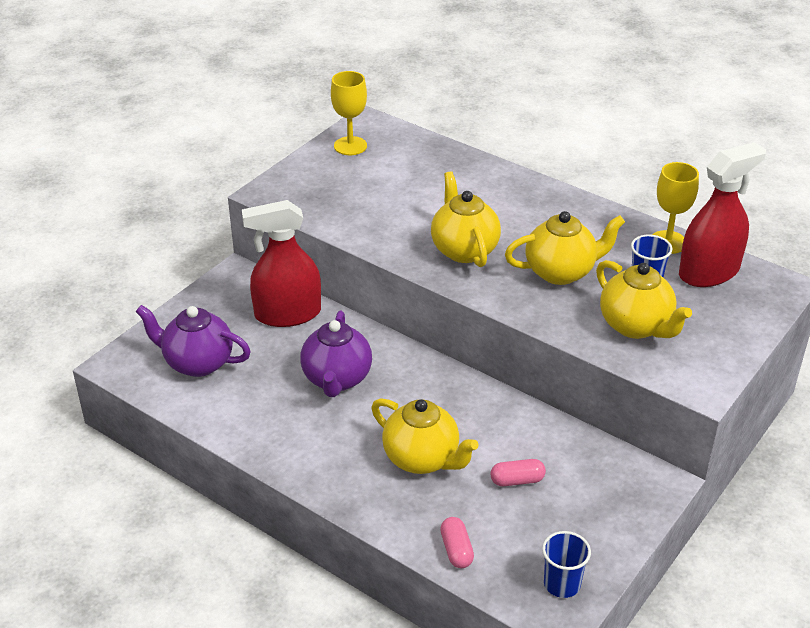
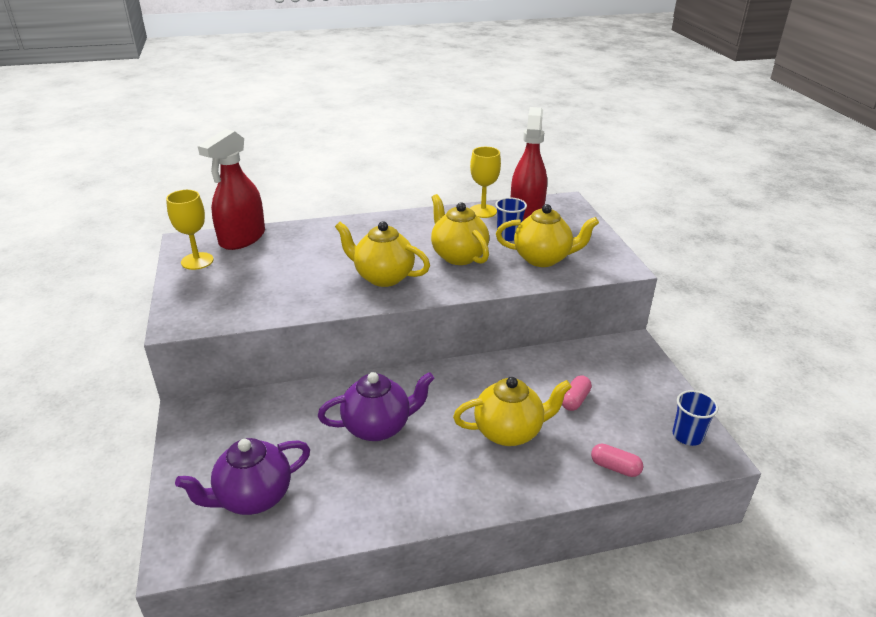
camera: 50 degrees left, 5 degrees down
(287, 314) = (274, 411): red spray bottle -> red spray bottle (242, 238)
(337, 379) = (378, 427): purple teapot -> purple teapot turned 60 degrees counterclockwise
(561, 272) = (458, 256): yellow teapot -> yellow teapot turned 60 degrees counterclockwise

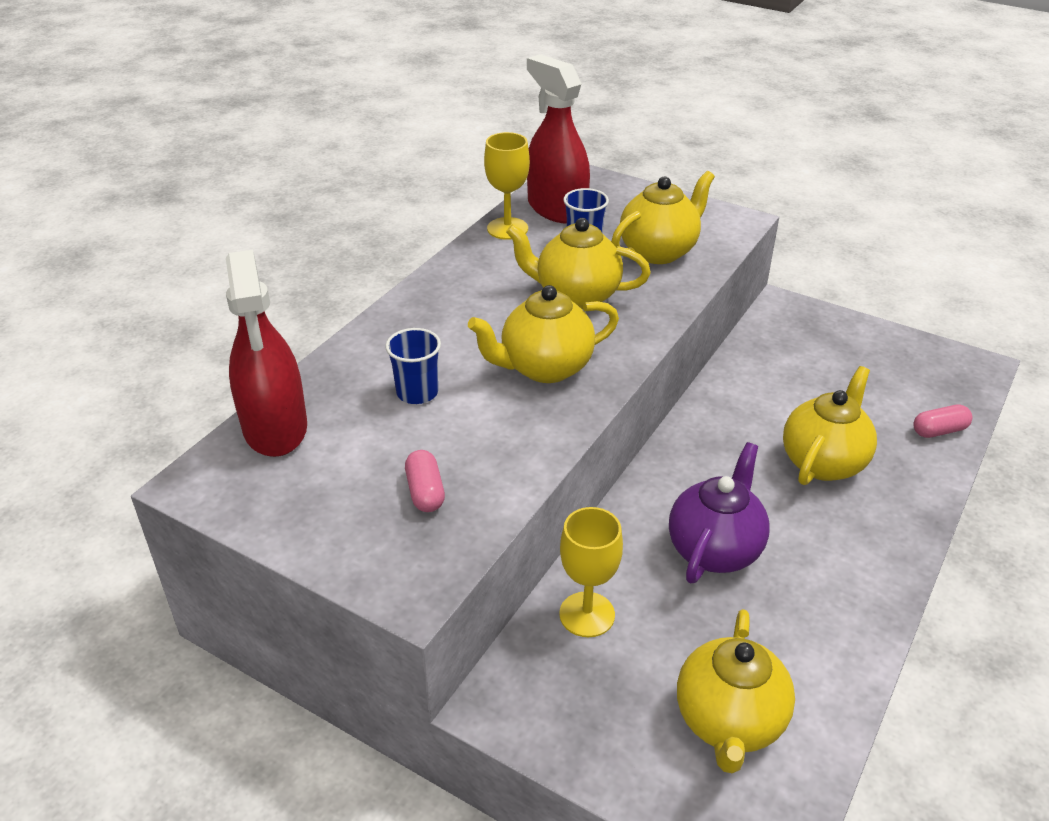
camera: 45 degrees left, 5 degrees up
(197, 261) = (272, 497): yellow goblet -> yellow goblet (587, 614)
(253, 497) = (729, 722): purple teapot -> yellow teapot
(575, 400) = (822, 392): pink capsule -> pink capsule (425, 492)
(687, 435) = (939, 364): blue cup -> blue cup (417, 392)

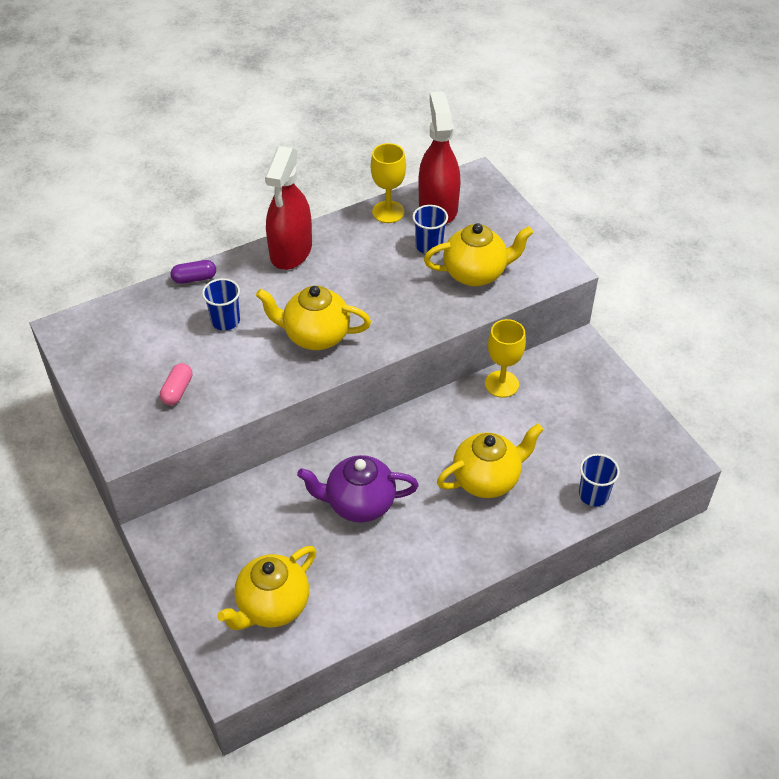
camera: 30 degrees right, 10 degrees up
(275, 428) = (130, 311): red spray bottle -> red spray bottle (291, 251)
(334, 363) = (194, 278): none -> purple capsule
(576, 296) = (384, 288): yellow teapot -> none
(587, 614) = (249, 506): yellow goblet -> yellow goblet (501, 384)
(715, 549) = (359, 504): purple teapot -> purple teapot turned 150 degrees counterclockwise
(939, 431) = (593, 495): pink capsule -> blue cup

